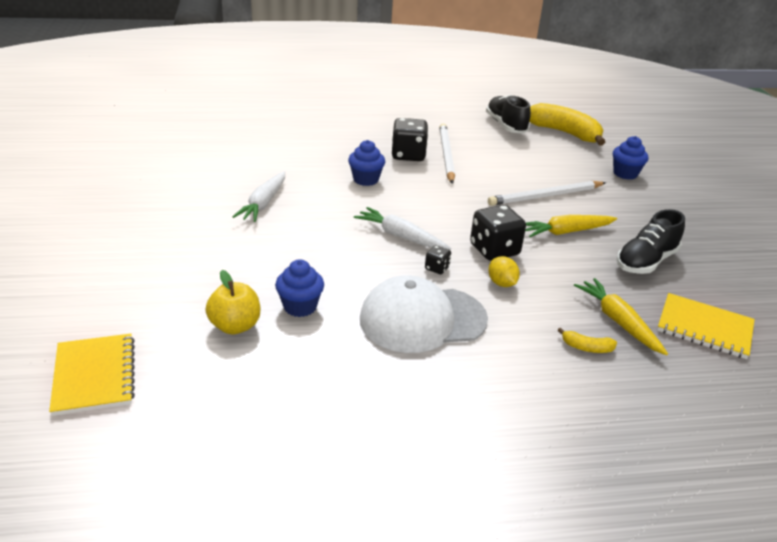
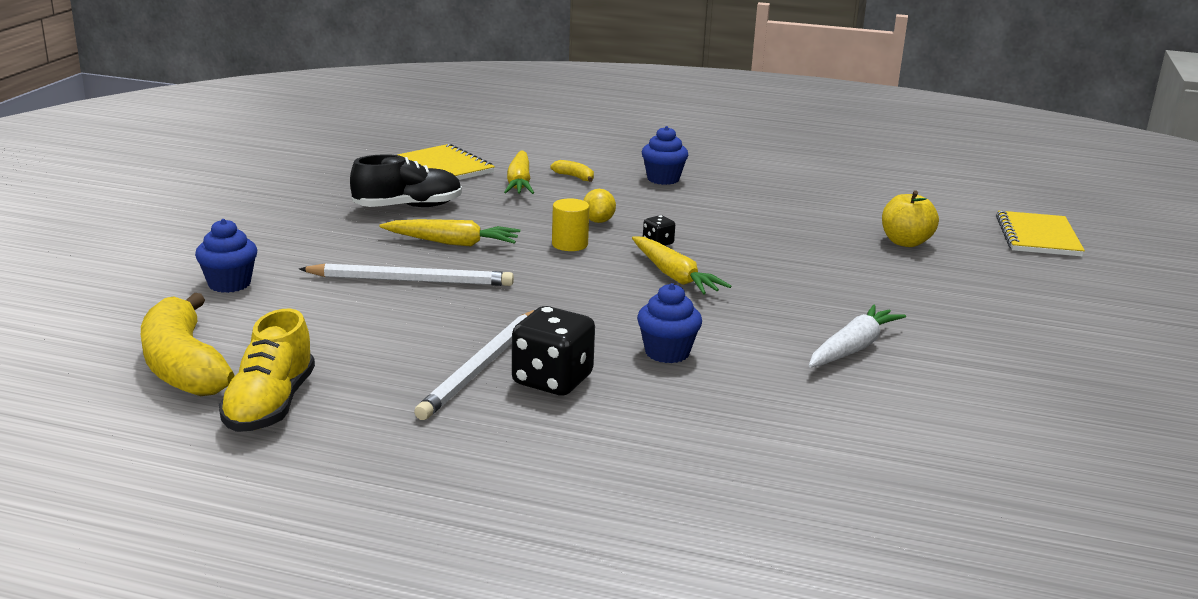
camera: 155 degrees left, 10 degrees down
(300, 306) = (833, 243): blue cupcake -> blue cupcake (663, 179)
(400, 236) = (674, 276): white carrot -> yellow carrot
(422, 319) = (710, 215): white cap -> none
(494, 250) = (569, 244): black dice -> yellow cylinder
(506, 125) = (270, 405): black shoe -> yellow shoe

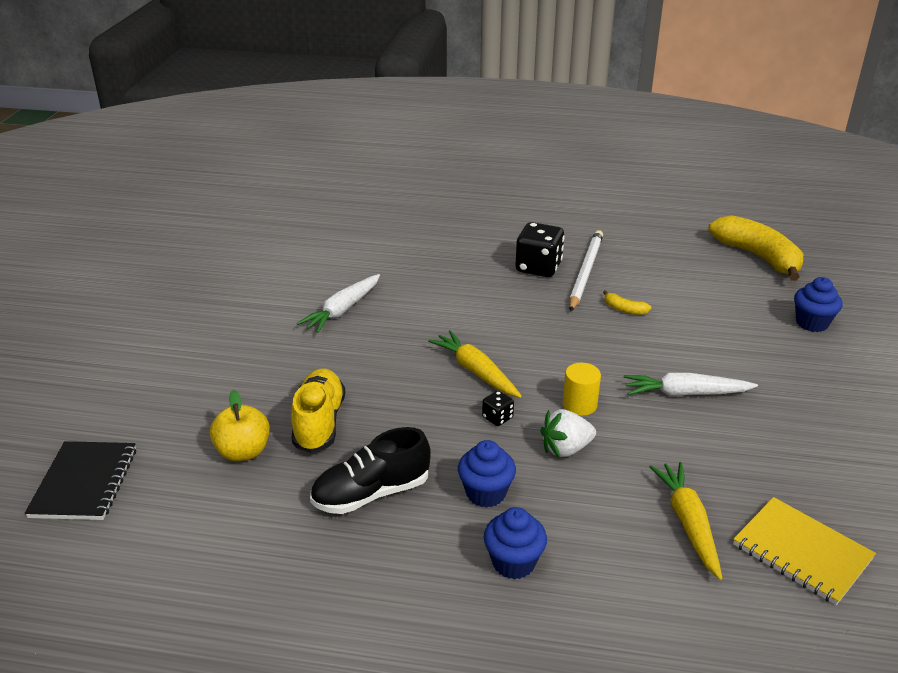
camera: 175 degrees right, 10 degrees up
(270, 405) = (684, 239): yellow shoe -> yellow shoe (319, 423)
(408, 207) = (771, 449): black shoe -> black shoe (371, 493)
(410, 280) = (685, 342): white pencil -> none
(452, 243) = (685, 393): yellow carrot -> white carrot
(574, 177) = (628, 549): yellow banana -> yellow banana (624, 309)
(598, 221) = (565, 449): yellow lemon -> white strawberry
(667, 353) = (471, 294): blue cupcake -> blue cupcake (486, 493)
(1038, 237) = (84, 483): yellow notebook -> black notebook

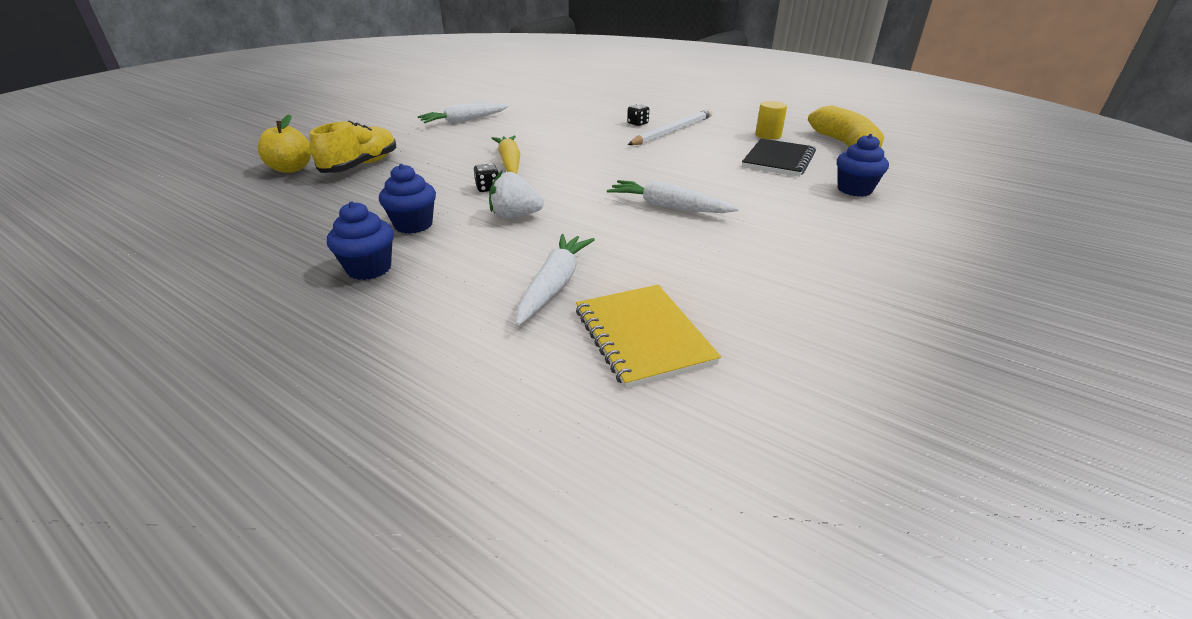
camera: 25 degrees right, 0 degrees up
(84, 483) = (181, 162): black notebook -> black notebook (778, 160)
(371, 493) = (334, 206): black shoe -> none
(538, 267) = (637, 123): black dice -> black dice, size x0.48
(579, 405) = (564, 195): yellow cylinder -> yellow cylinder (768, 135)
(624, 309) = (679, 153): yellow banana -> none
(688, 523) = (554, 285): yellow carrot -> white carrot

